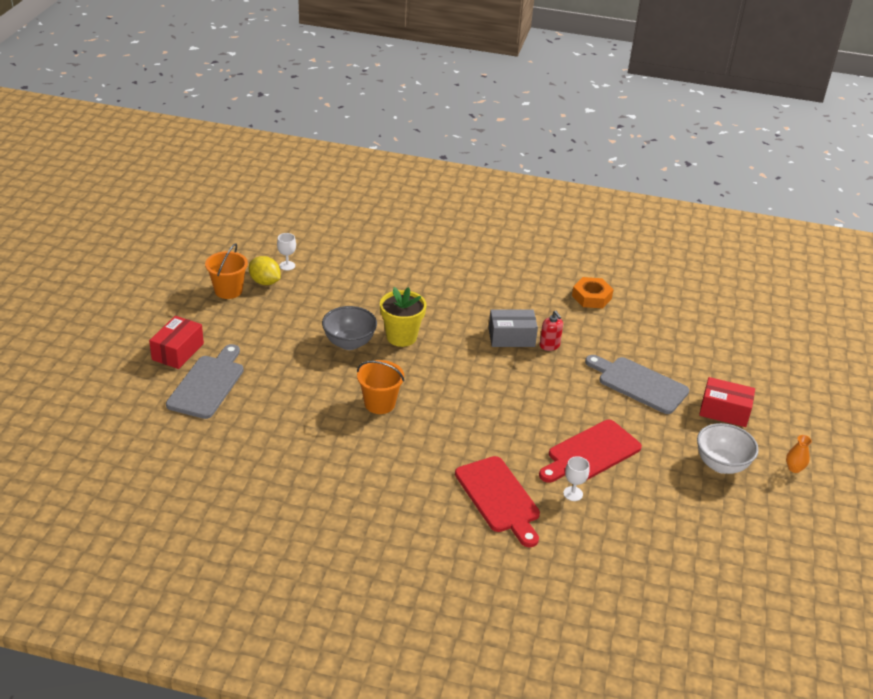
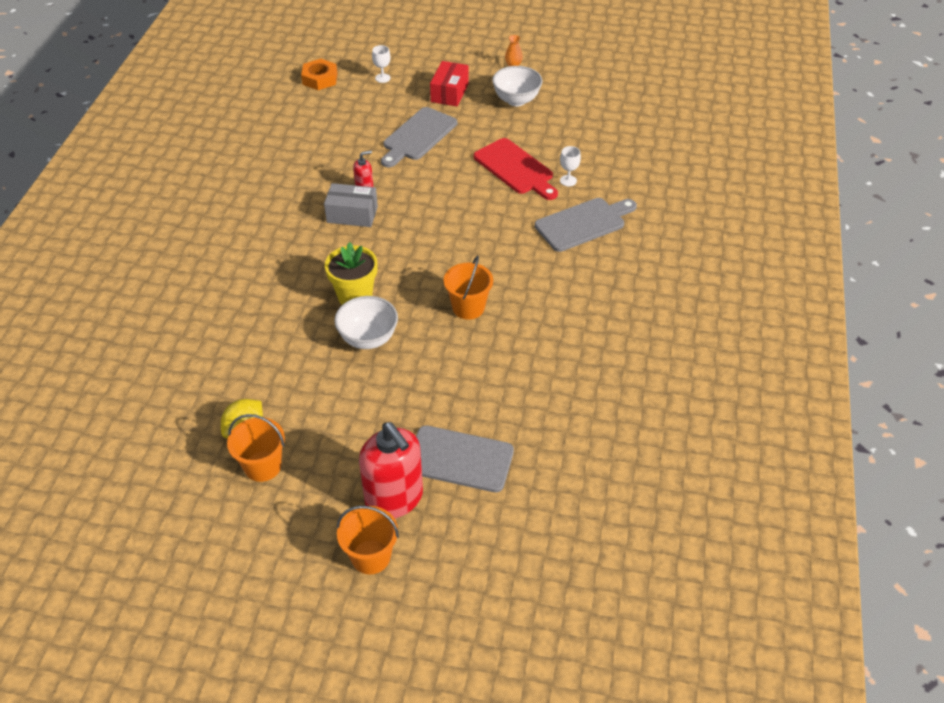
camera: 90 degrees left, 10 degrees up
(130, 339) = (371, 557): none -> orange bucket
(178, 351) = (394, 498): red box -> red soap dispenser
(287, 265) = (208, 411): white goblet -> white goblet (382, 78)
(349, 343) = (368, 339): grey bowl -> white bowl
(499, 498) = (583, 223): red cutting board -> grey cutting board
(511, 337) = (352, 214): grey box -> grey box turned 75 degrees counterclockwise
(591, 297) = (282, 158): orange nut -> orange nut (320, 79)

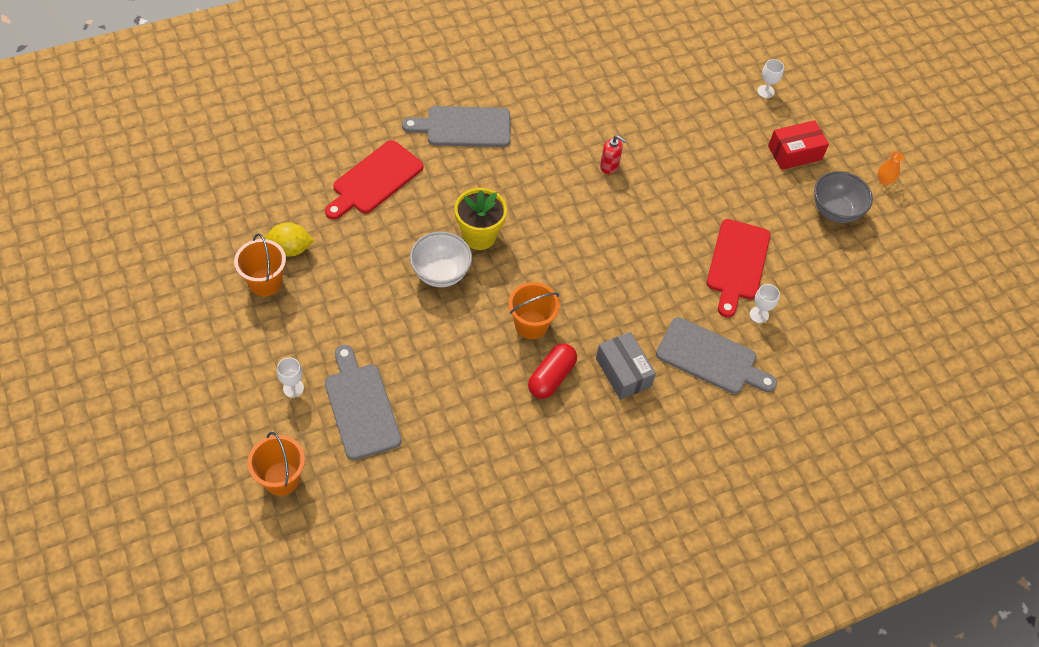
camera: 50 degrees right, 10 degrees up
(231, 335) = (375, 180): none -> red cutting board
(320, 79) = (720, 48): orange nut -> none
(352, 214) = (571, 176): grey box -> grey box (623, 372)
(371, 557) = (230, 404): orange bucket -> orange bucket (281, 478)
(394, 498) = (293, 388): red soap dispenser -> white goblet
(418, 136) = (712, 164): grey cutting board -> grey cutting board (464, 127)
(516, 100) = (835, 211): white bowl -> grey bowl
(526, 320) = (551, 377): none -> red capsule

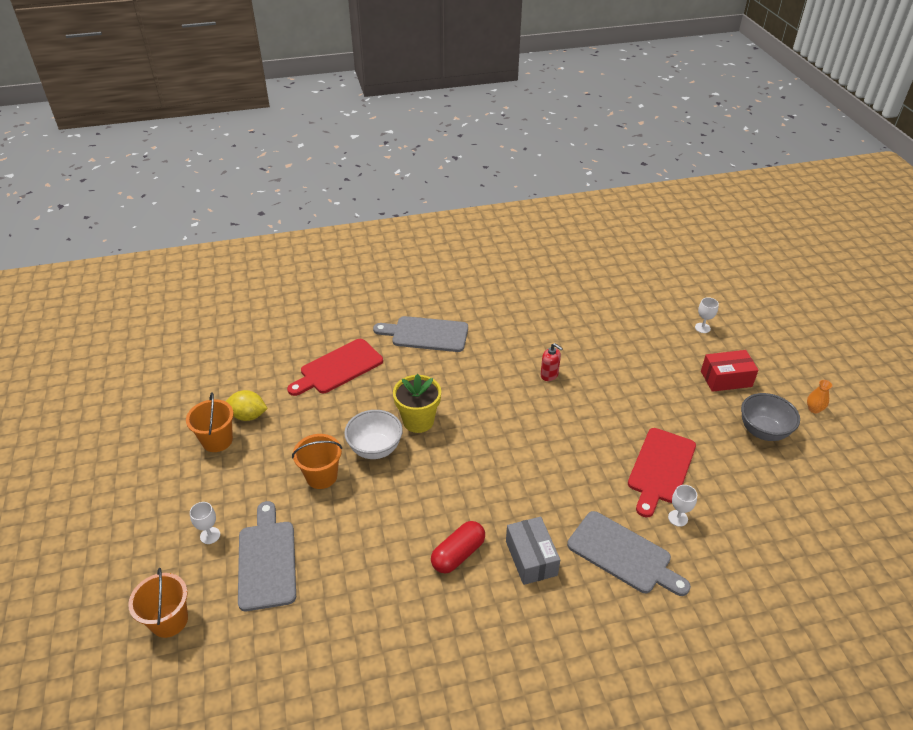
camera: 15 degrees right, 15 degrees down
(531, 325) = (449, 503): orange bucket -> orange bucket (321, 476)

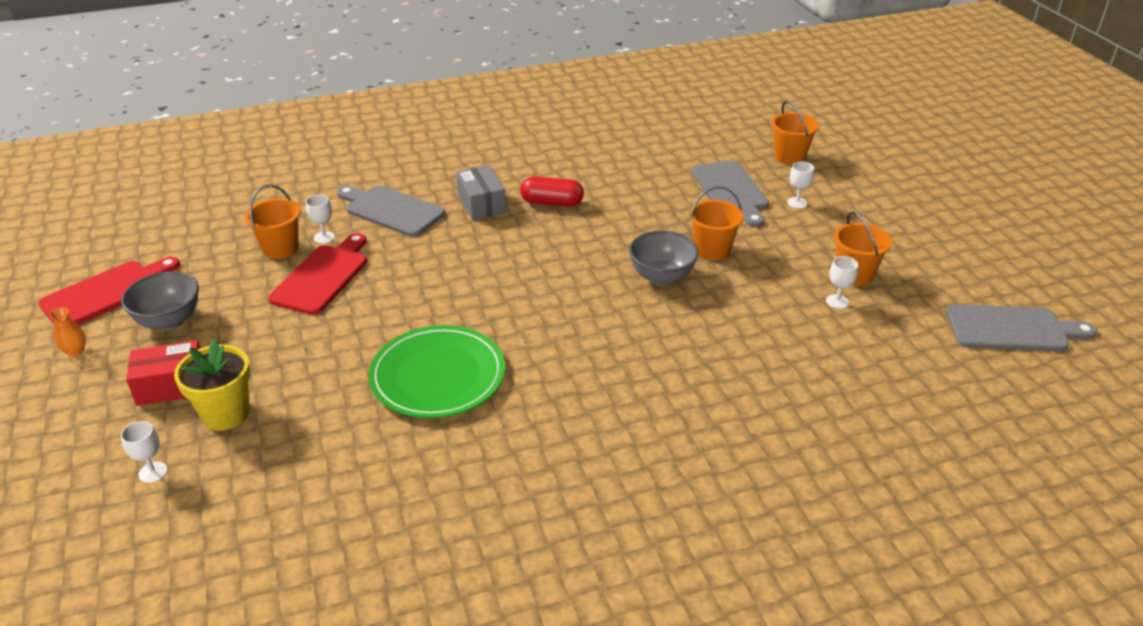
camera: 175 degrees right, 5 degrees down
(248, 416) = (837, 301): yellow lemon -> white goblet
(338, 368) = (752, 367): red cutting board -> red cutting board (106, 293)
(375, 449) = (661, 277): white bowl -> grey bowl
(418, 421) = (617, 308): yellow flower pot -> yellow flower pot (226, 414)
(426, 334) = (635, 429): grey cutting board -> grey cutting board (1012, 329)
(458, 554) = (552, 203): red capsule -> red capsule turned 60 degrees clockwise
(549, 375) = (438, 375): red soap dispenser -> green plate
(712, 505) = (280, 248): none -> orange bucket

